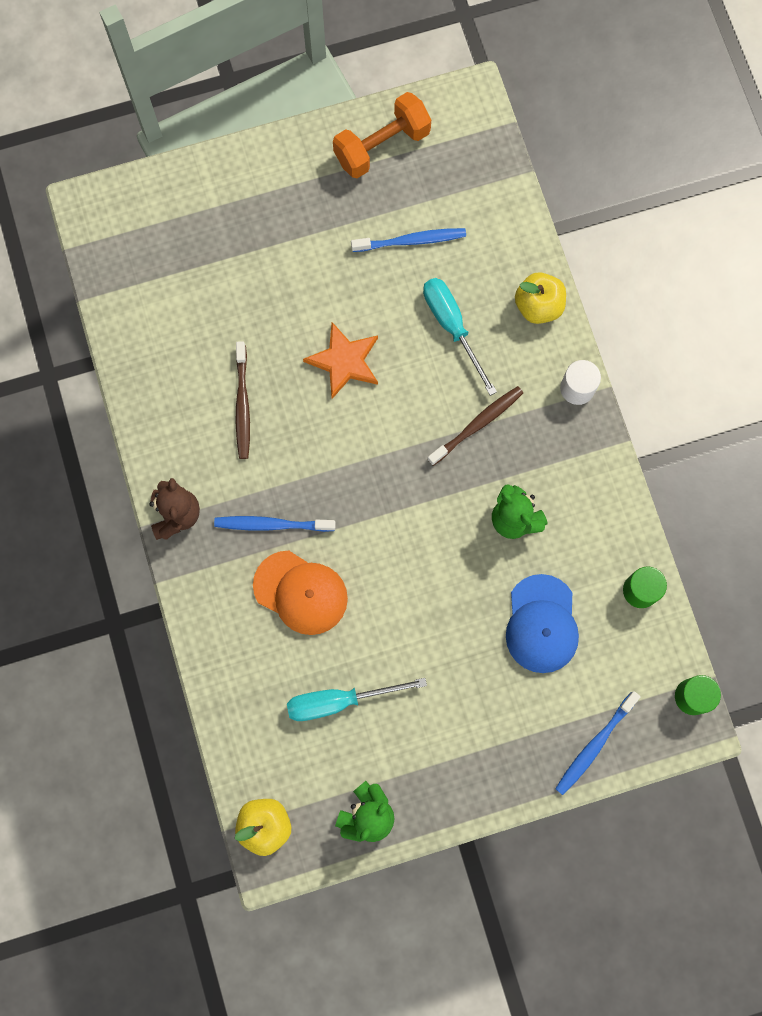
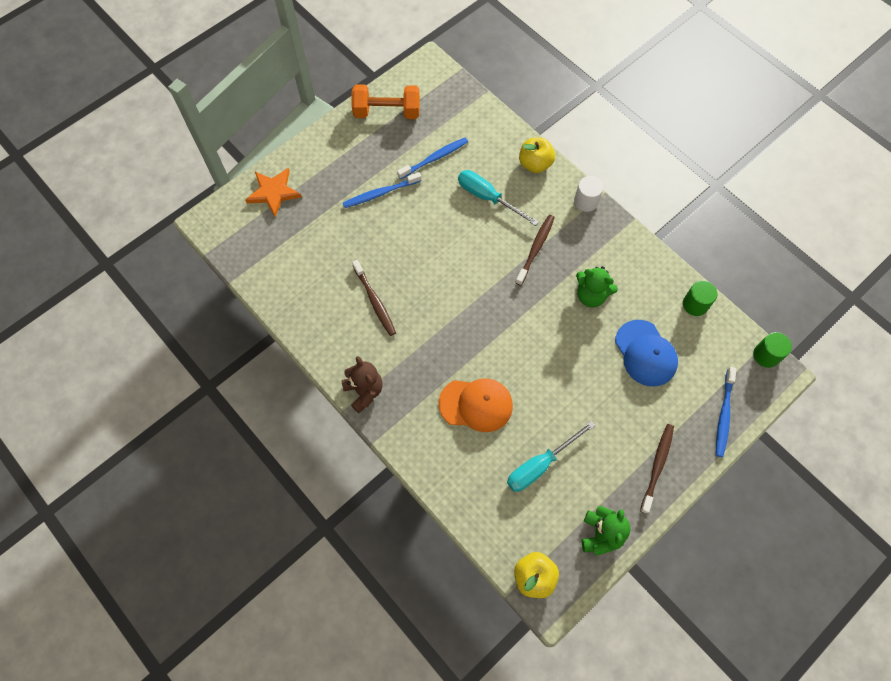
camera: 25 degrees left, 10 degrees down
(271, 524) = (433, 369): blue toothbrush -> blue toothbrush (380, 193)
(344, 361) = (429, 246): orange star -> orange star (273, 192)
(382, 146) = (387, 112): orange dumbbell -> orange dumbbell turned 60 degrees clockwise
(478, 768) = (657, 466): none -> brown toothbrush

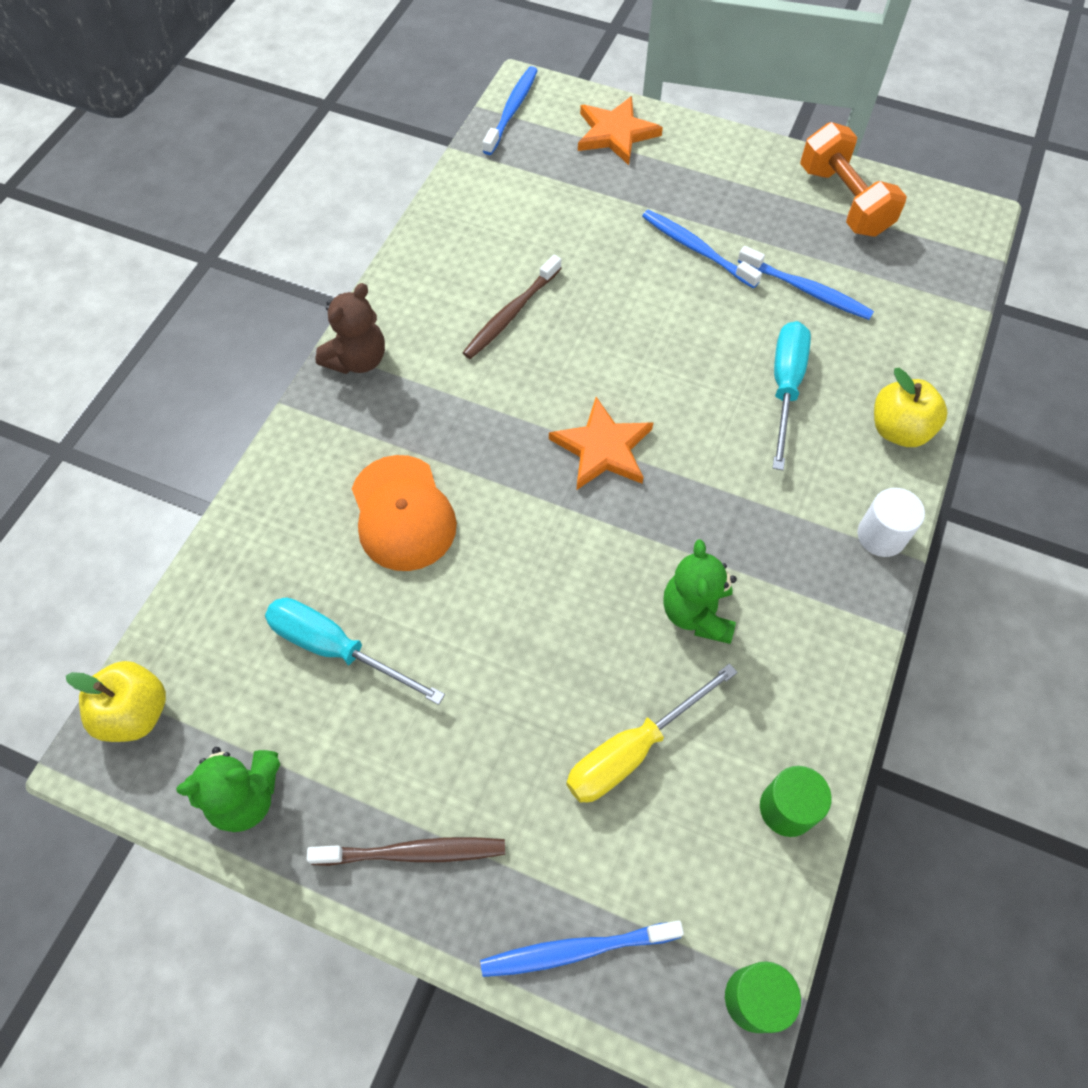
camera: 65 degrees right, 5 degrees down
(221, 237) = (512, 110): none -> blue toothbrush
(483, 294) = (602, 448): none -> orange star
(536, 248) = (735, 492): brown toothbrush -> none
(645, 353) = (632, 750): blue cap -> yellow screwdriver

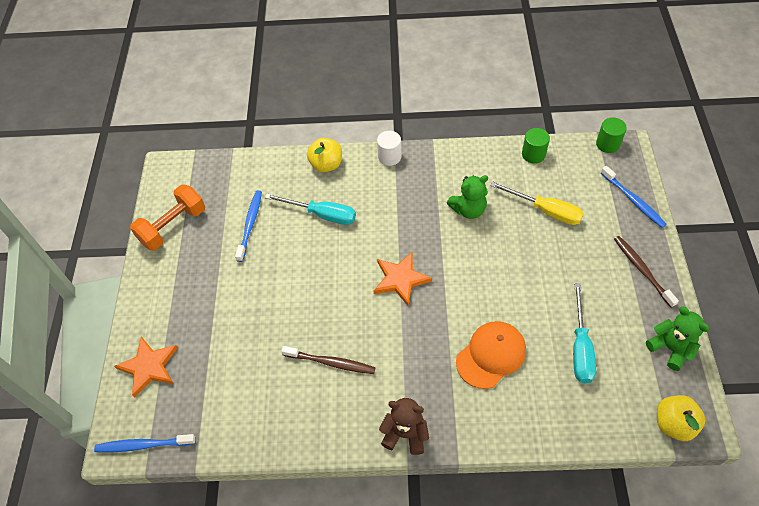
camera: 110 degrees left, 5 degrees down
(696, 249) = (239, 285): blue toothbrush -> none
(785, 387) = (322, 214): turquoise screwdriver -> turquoise screwdriver turned 150 degrees counterclockwise

